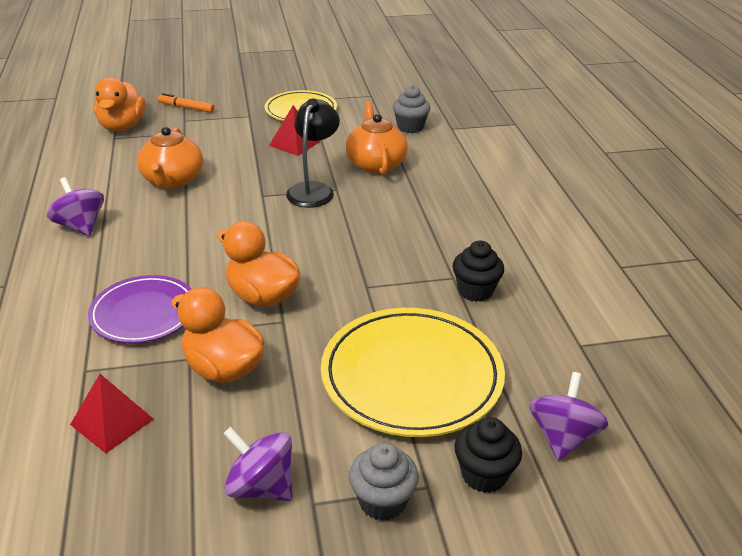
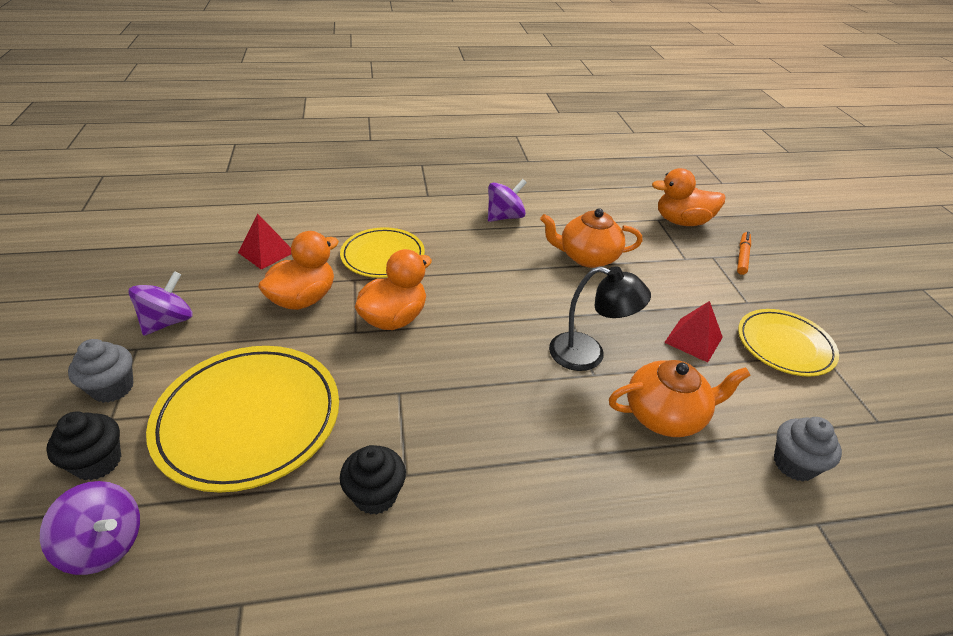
camera: 90 degrees right, 5 degrees up
(144, 313) = (383, 256): purple plate -> yellow plate

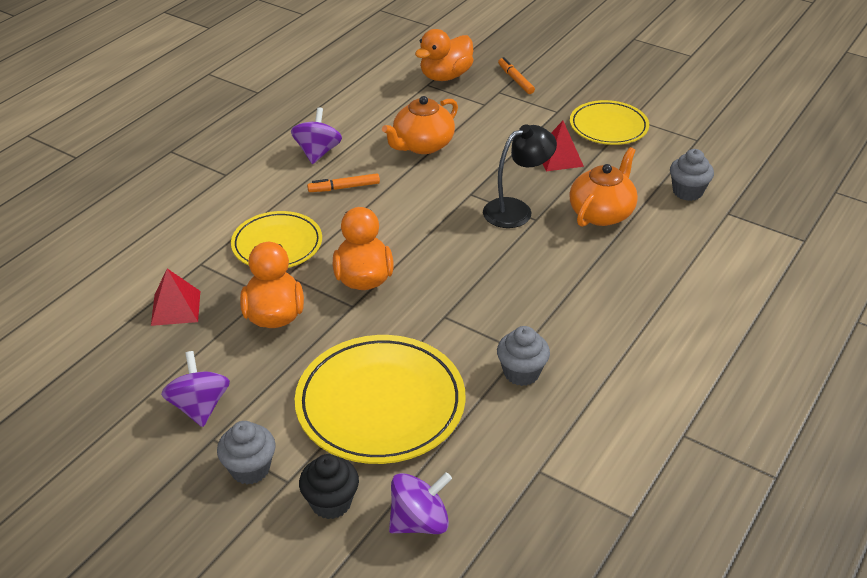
camera: 45 degrees left, 0 degrees up
(375, 495) = (521, 373): black cupcake -> grey cupcake
(484, 249) = (344, 188): none -> orange marker

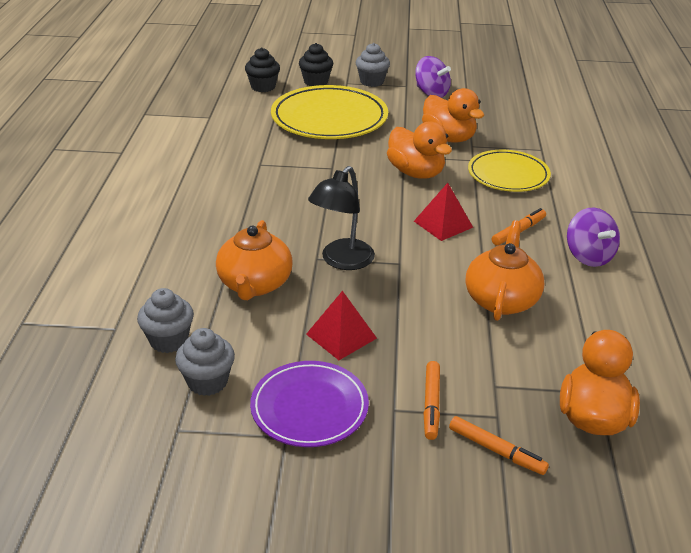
camera: 150 degrees right, 5 degrees down
(176, 308) = (516, 125): red pyramid -> red pyramid (443, 224)
(419, 521) = (263, 87): purple spinning top -> black cupcake
(521, 373) = (250, 153): grey cupcake -> grey cupcake (207, 382)
(532, 107) = (431, 404): none -> orange marker
(608, 127) = (309, 407): yellow plate -> purple plate

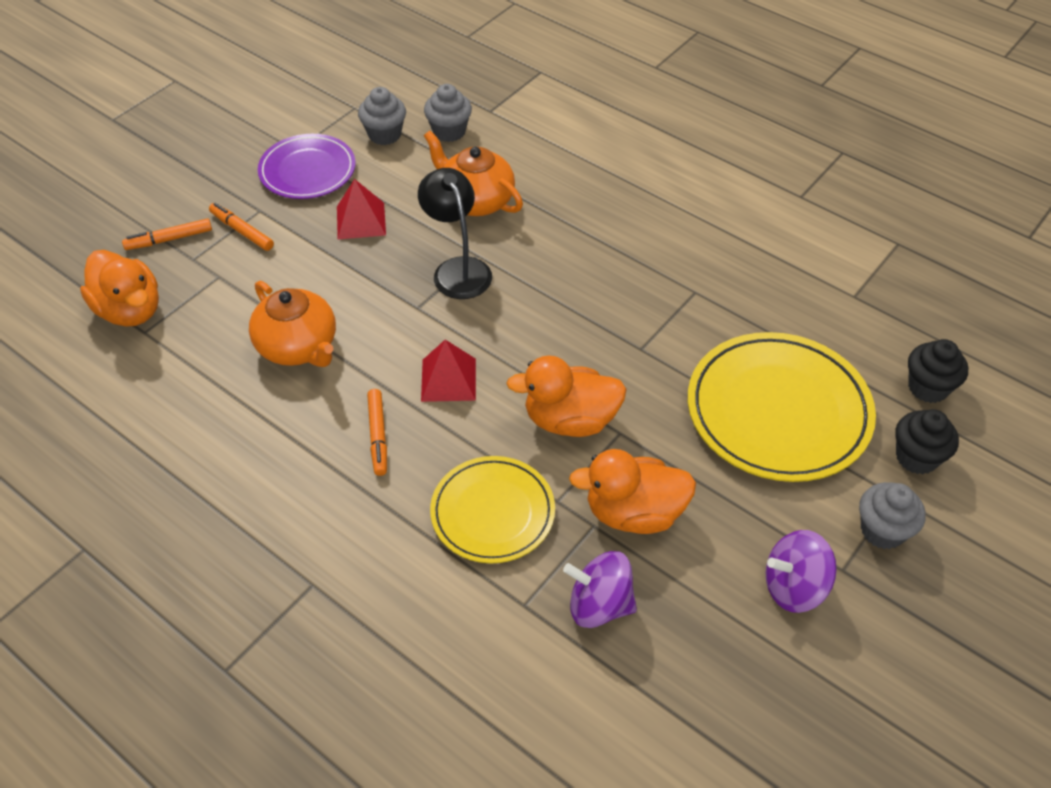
camera: 125 degrees right, 15 degrees up
(588, 256) = (284, 466): purple spinning top -> purple spinning top (599, 605)

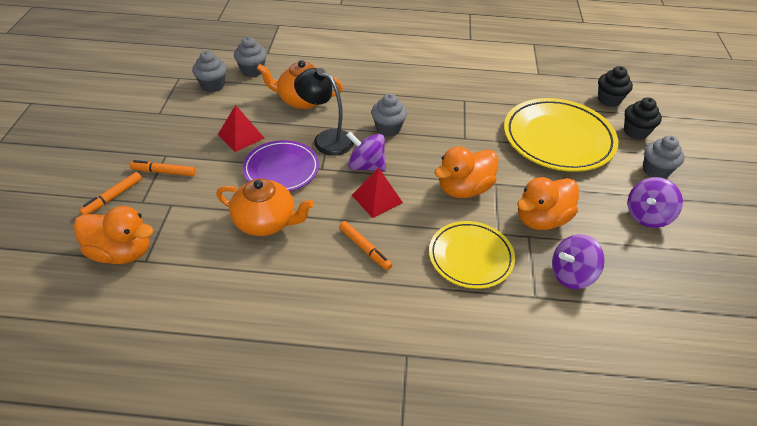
camera: 35 degrees left, 5 degrees down
(307, 171) = (179, 122): purple plate -> purple plate (281, 169)
(474, 329) = (366, 166): none -> purple spinning top
(549, 289) = (388, 129): none -> grey cupcake

